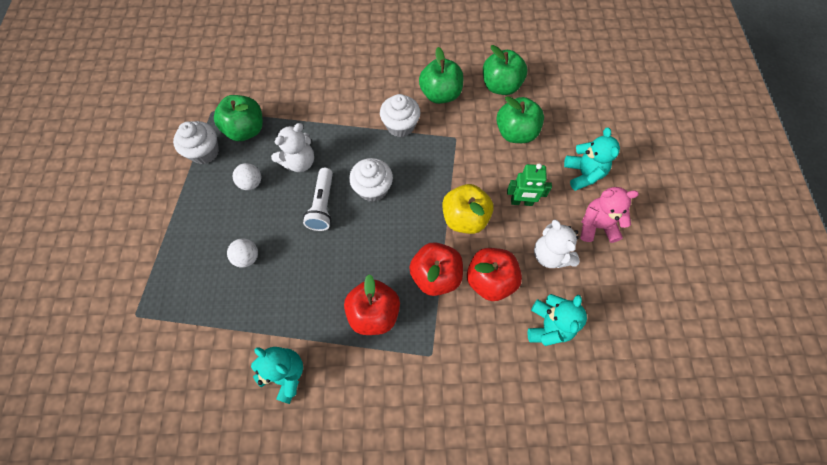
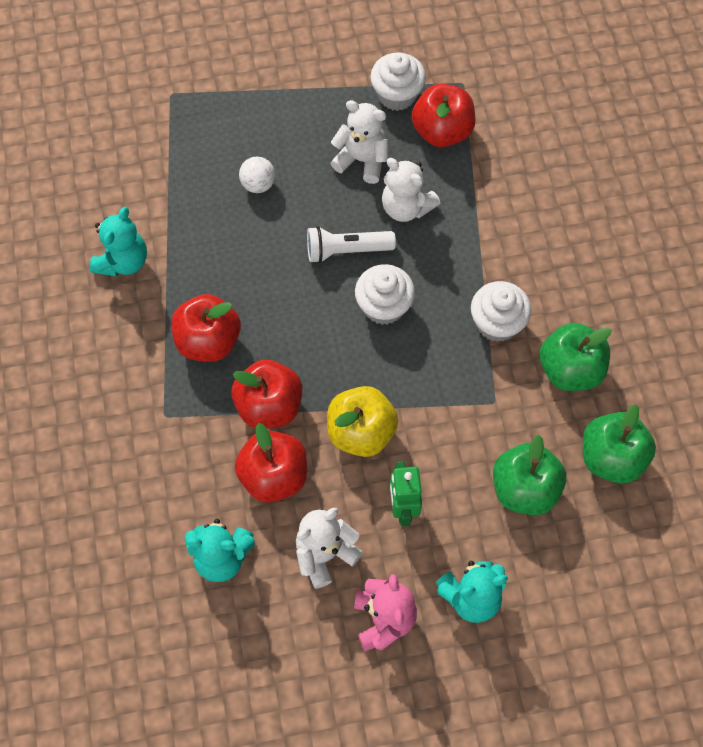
camera: 80 degrees right, 0 degrees up
(246, 130) = (442, 131): green apple -> red apple
(251, 183) = (362, 160): white ball -> white teddy bear

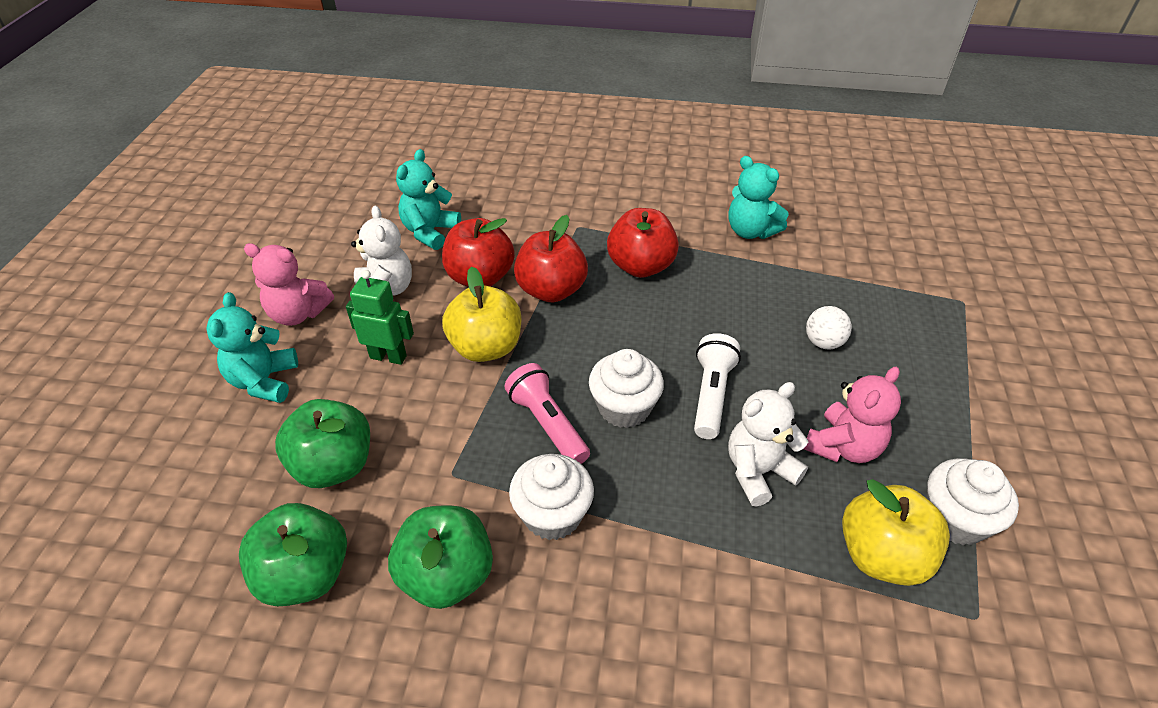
camera: 110 degrees right, 20 degrees down
(362, 160) = (843, 447): white teddy bear -> pink teddy bear
(422, 354) = (548, 424): none -> pink flashlight
(442, 131) = (881, 556): red apple -> yellow apple

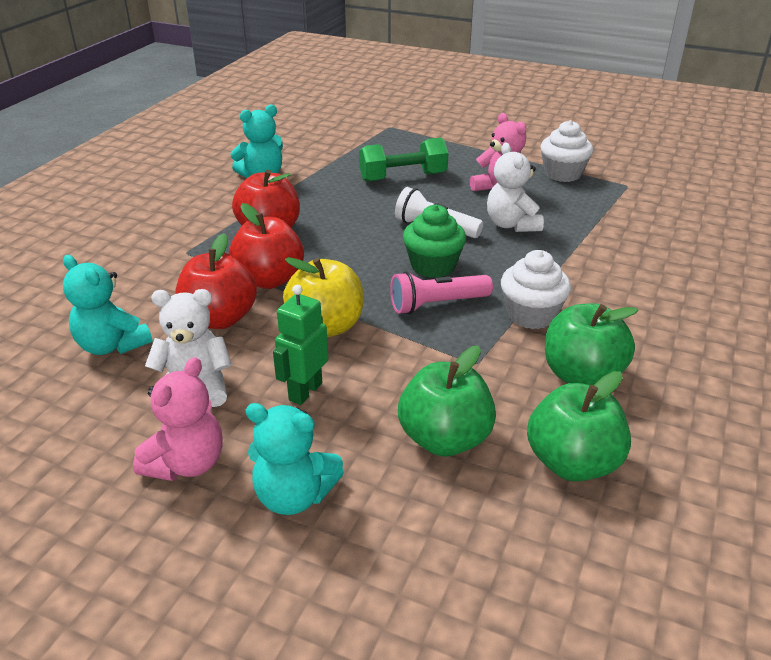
camera: 75 degrees left, 10 degrees down
(624, 408) = (433, 266): white cupcake -> green cupcake
(823, 342) = (403, 177): white ball -> green dumbbell
(881, 556) = (584, 200): yellow apple -> none

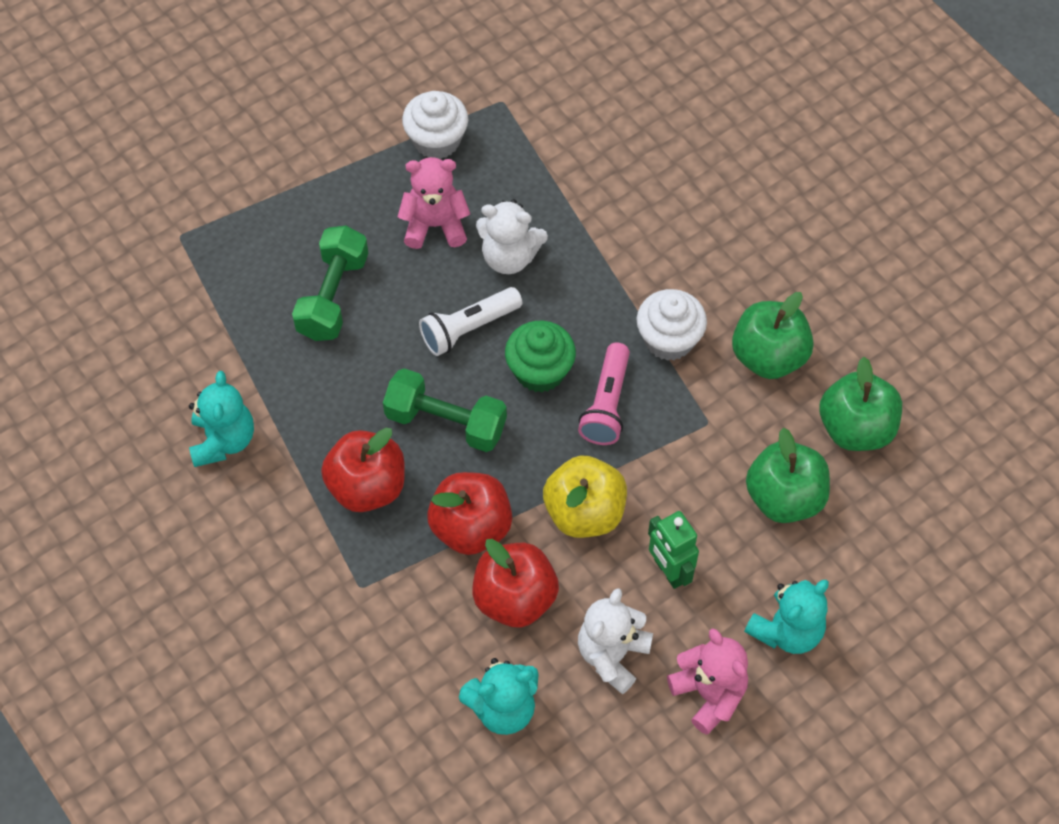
camera: 60 degrees left, 25 degrees up
(349, 242) = (446, 422): none -> green dumbbell

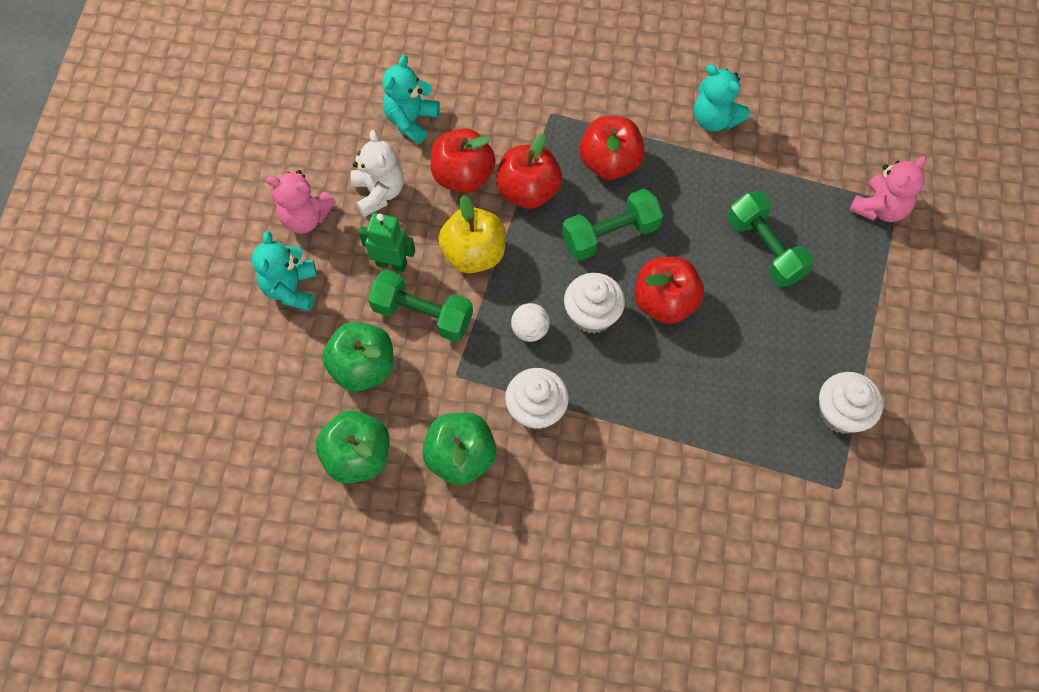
camera: 135 degrees right, 5 degrees up
(435, 225) = (766, 351): pink teddy bear -> pink teddy bear (879, 208)
(468, 328) = (664, 302): white flashlight -> red apple
(509, 257) = (696, 373): white teddy bear -> none
(540, 371) = (592, 314): green cupcake -> white cupcake
(606, 404) = (530, 330): pink flashlight -> white ball
(686, 498) = (422, 314): none -> green dumbbell

